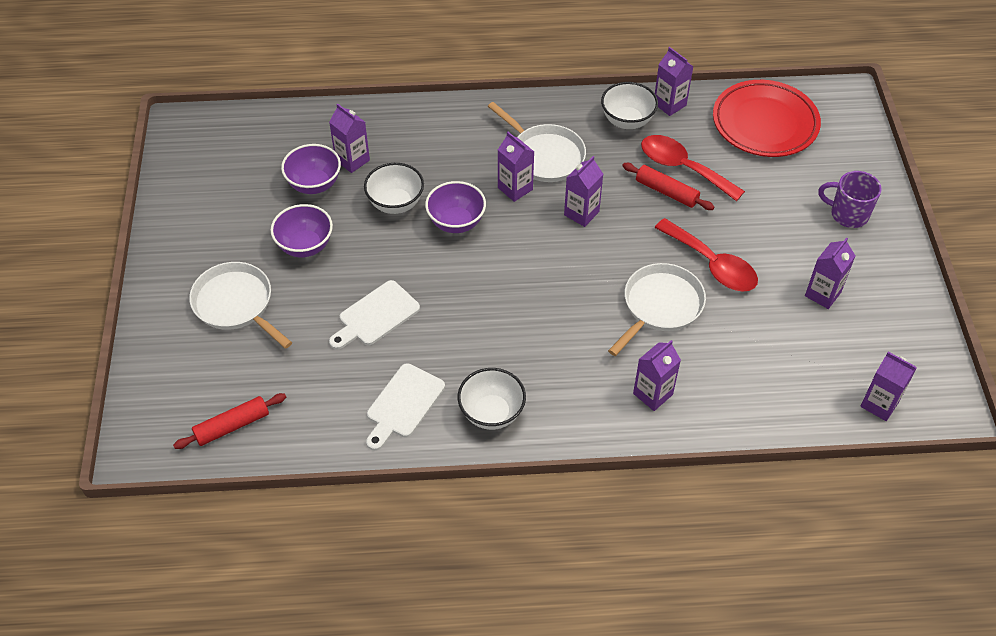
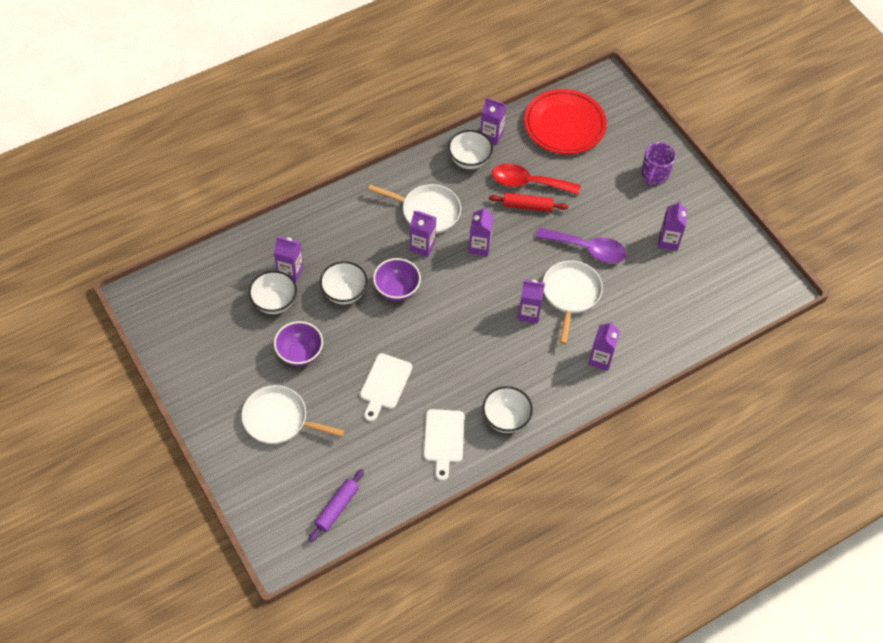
camera: 30 degrees left, 5 degrees up
(232, 426) = (337, 508): red rolling pin -> purple rolling pin
(314, 184) = (274, 302): purple bowl -> white bowl
(712, 264) = (587, 249): red spoon -> purple spoon
(848, 214) = (654, 174): purple mug -> purple mug turned 60 degrees counterclockwise
(879, 404) = (741, 304): purple carton -> purple carton (529, 313)

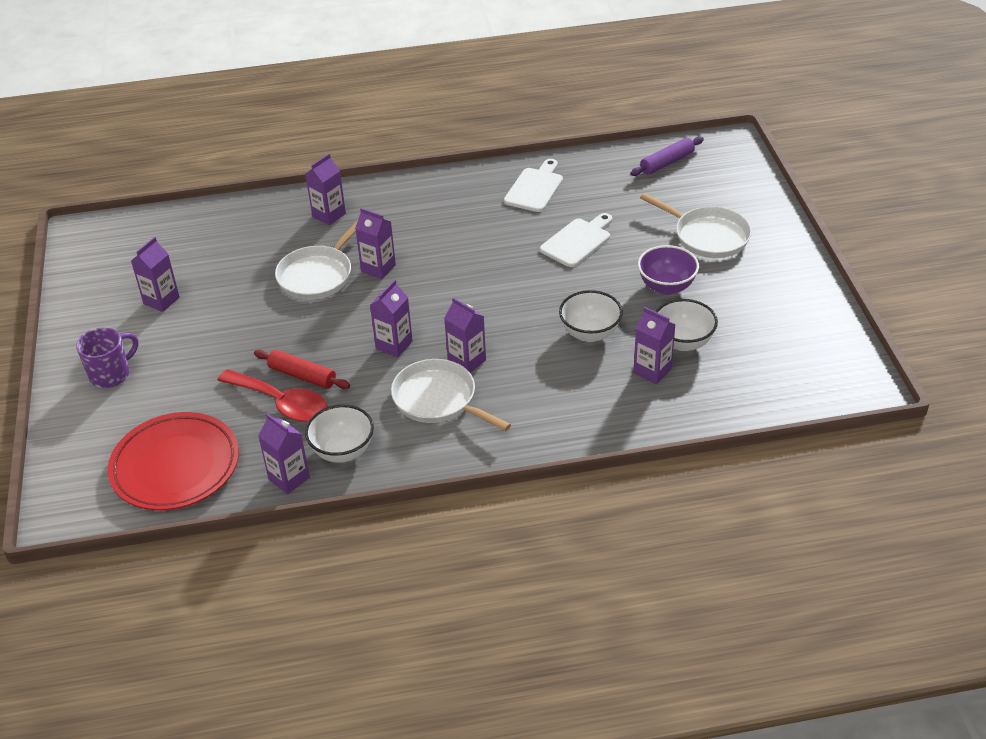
camera: 155 degrees left, 15 degrees down
(397, 290) = (522, 323): purple bowl -> none
(505, 419) = (462, 190): white bowl -> none
(587, 249) = (263, 313): purple spoon -> none

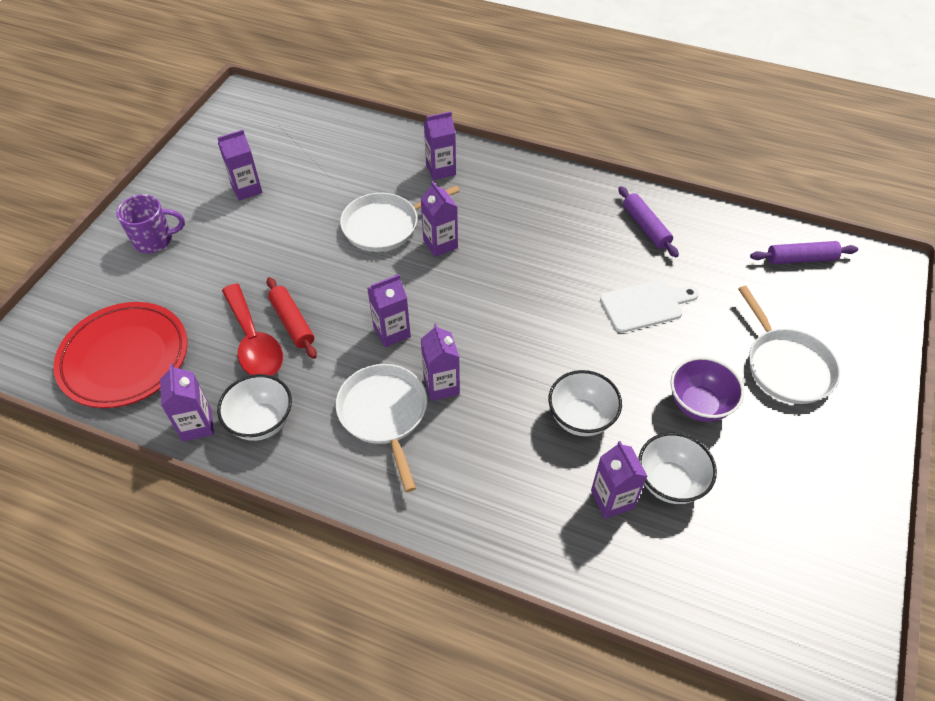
camera: 30 degrees right, 10 degrees up
(535, 188) = (645, 227): white cutting board -> purple rolling pin

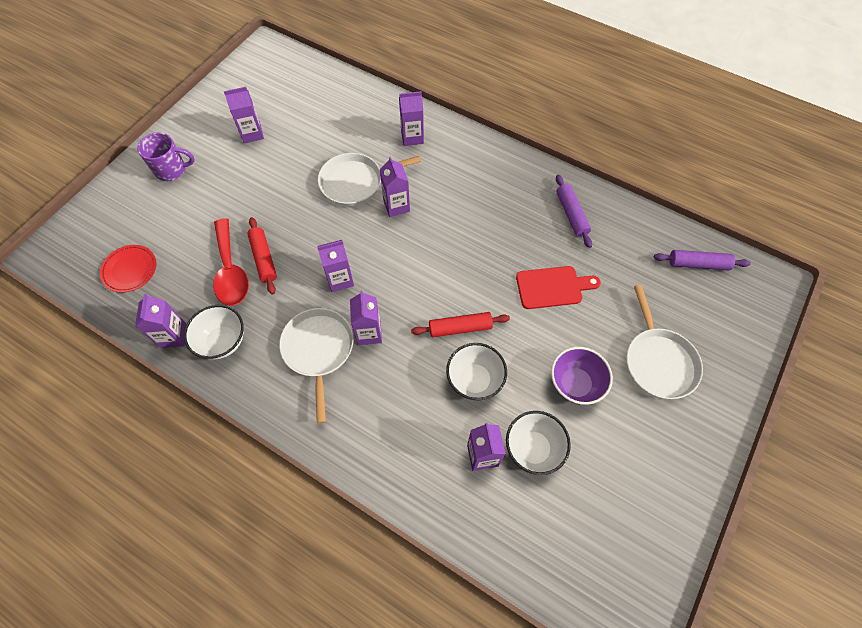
camera: 10 degrees right, 10 degrees up
(125, 358) = (130, 270): red plate -> red plate, size x0.54
(549, 364) = (460, 328): none -> red rolling pin
(645, 305) = (552, 287): white cutting board -> red cutting board

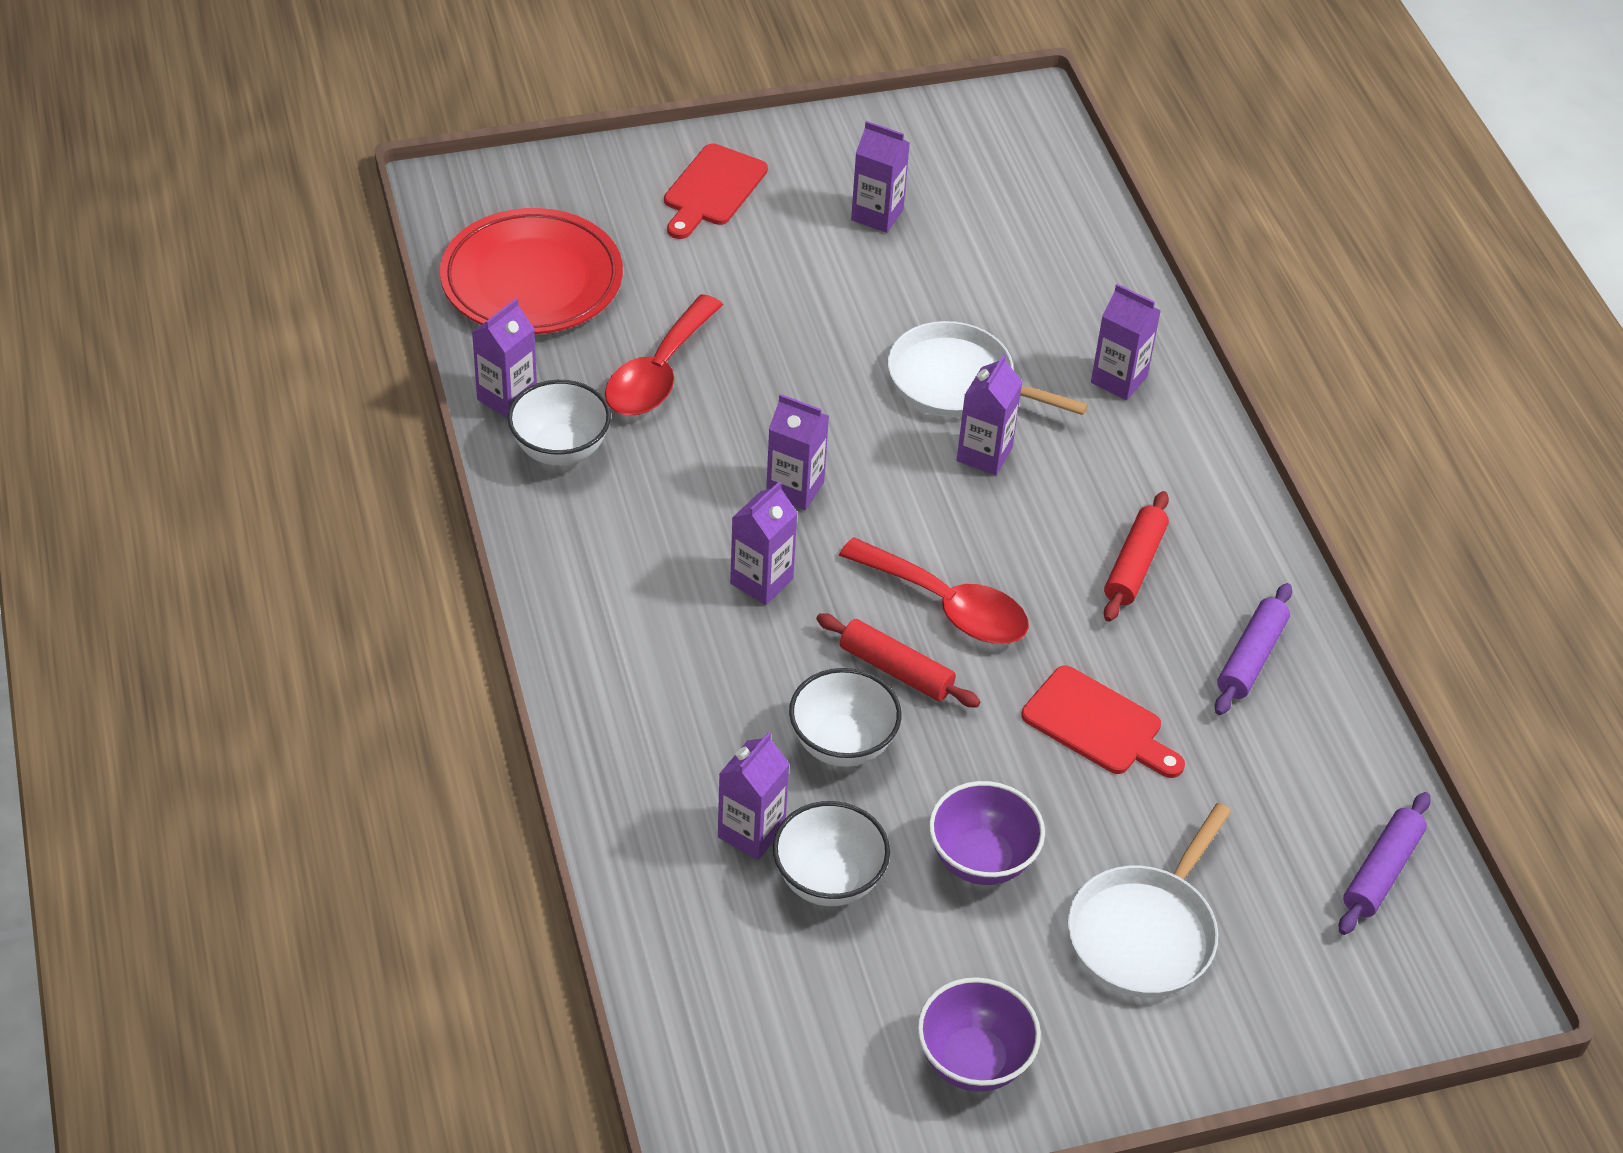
camera: 40 degrees right, 15 degrees down
(130, 270) = (532, 281): red plate -> red plate, size x1.85
(171, 170) = (712, 189): purple mug -> red cutting board
(264, 258) = (719, 389): red rolling pin -> red rolling pin (1134, 565)
(318, 350) = (671, 551): white pan -> none
(449, 283) = (947, 606): none -> red spoon
(665, 478) = (973, 1060): none -> purple bowl
(698, 264) = (1381, 872): purple rolling pin -> purple rolling pin turned 75 degrees clockwise

